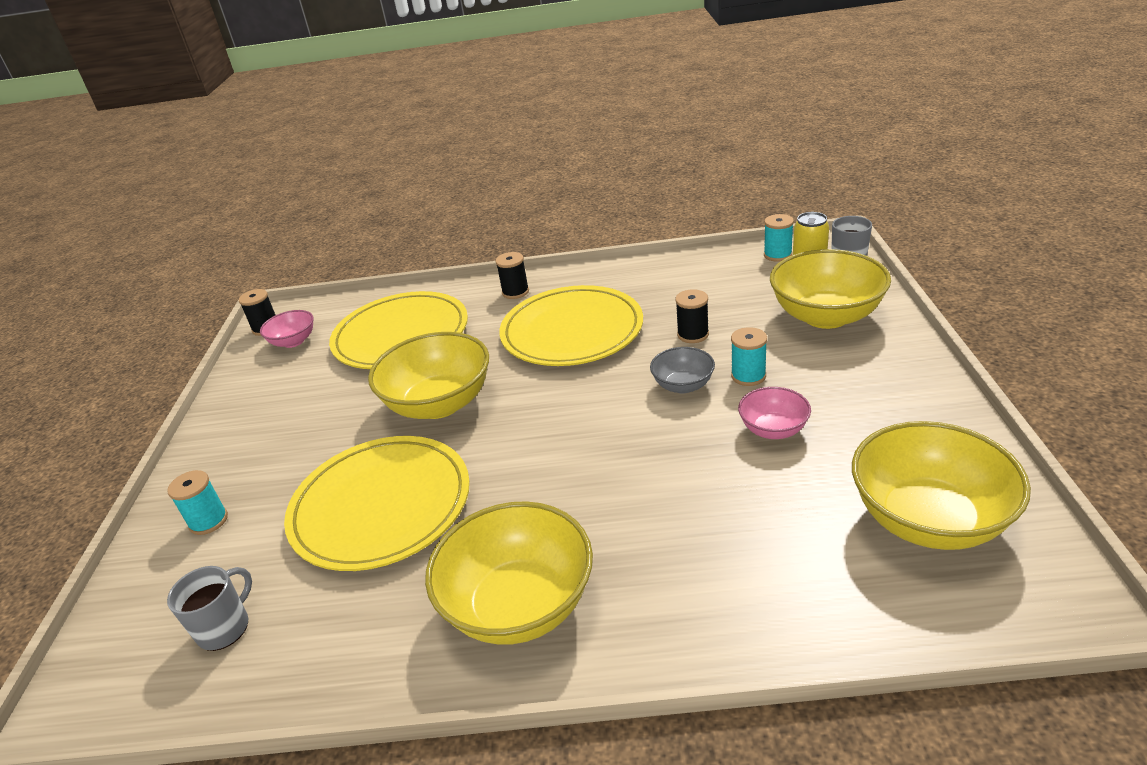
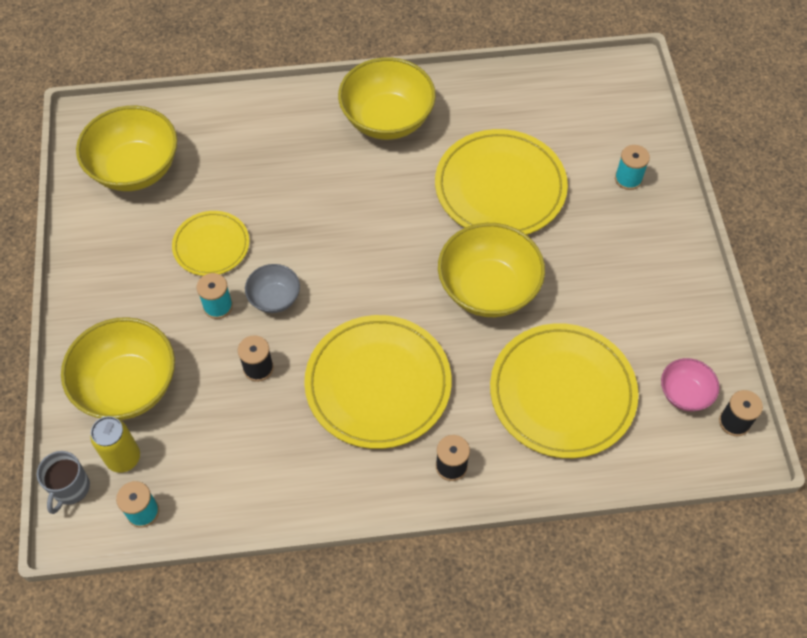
camera: 170 degrees right, 25 degrees up
(224, 628) = (565, 107): grey mug -> none
(773, 429) = (211, 245): pink bowl -> yellow plate

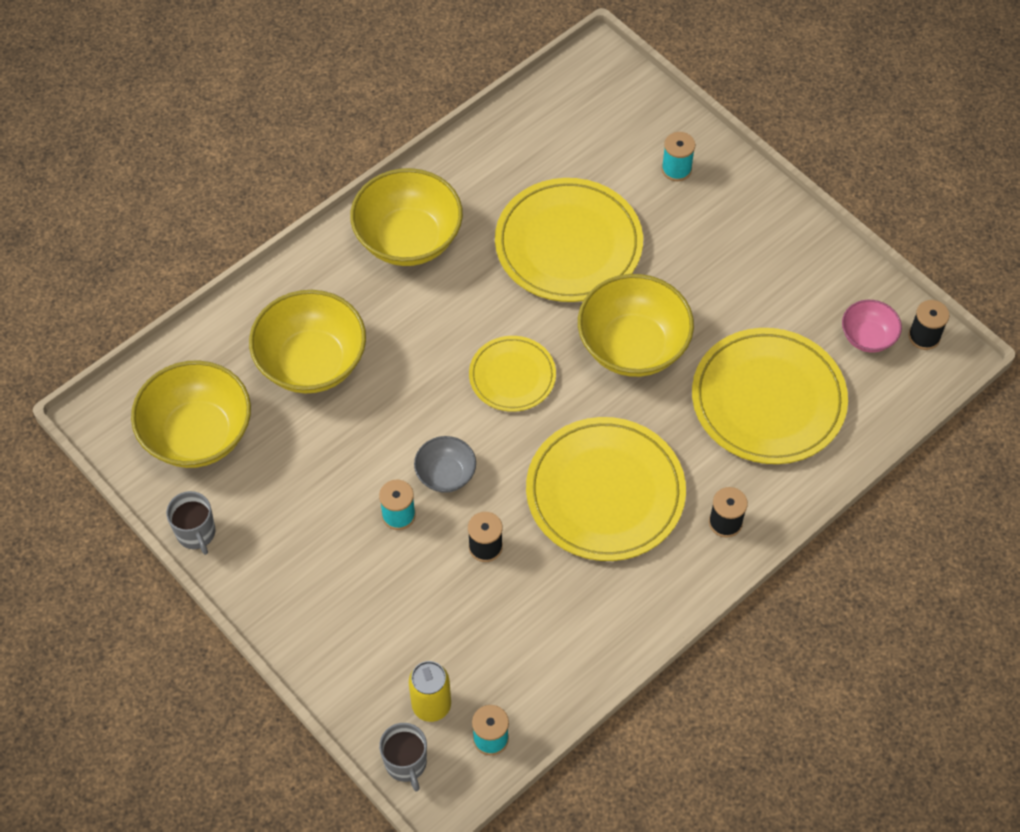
camera: 35 degrees left, 0 degrees up
(77, 234) = (196, 533): none -> grey mug
(128, 386) = (377, 640): yellow bowl -> yellow bowl (311, 362)
(211, 245) = (342, 462): yellow plate -> yellow plate (512, 376)

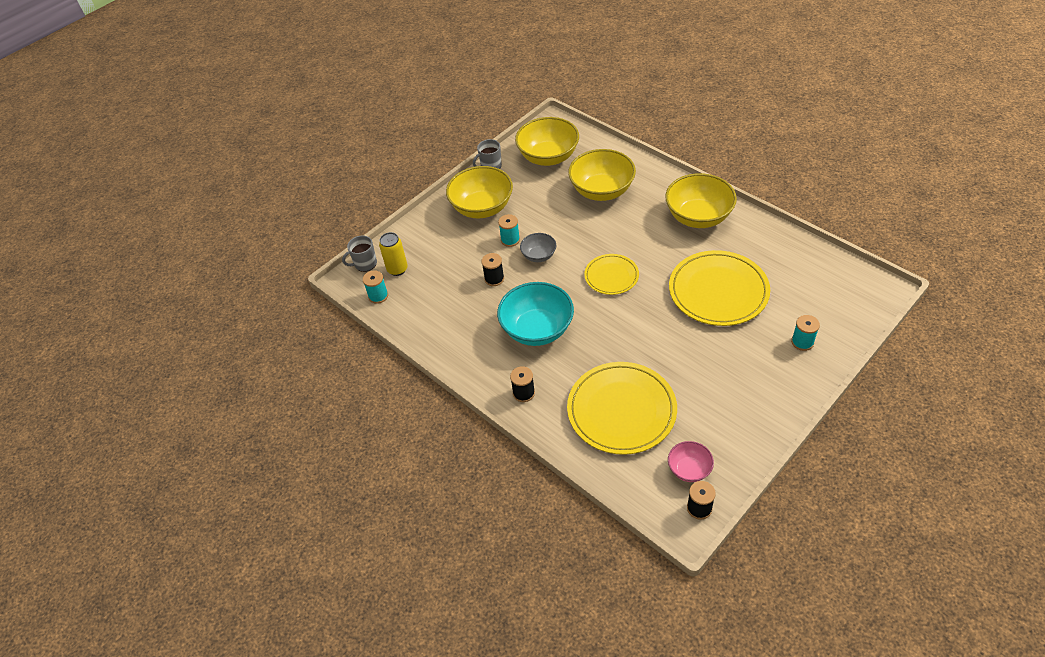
camera: 90 degrees right, 10 degrees down
(605, 492) = (537, 329): yellow plate -> turquoise bowl
(633, 346) = (647, 332): yellow bowl -> yellow bowl (482, 208)

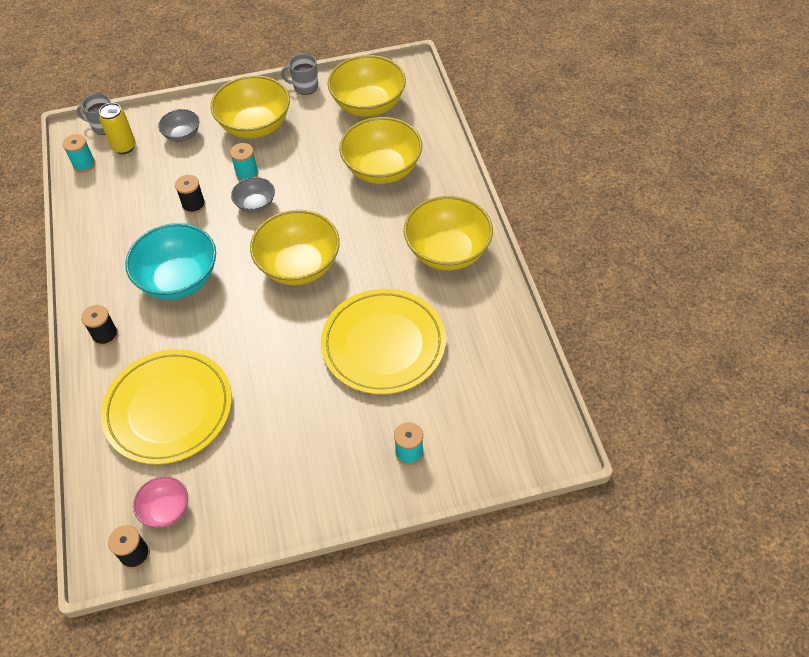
camera: 30 degrees right, 5 degrees up
(434, 240) = (182, 135): none -> grey bowl
(611, 276) = (299, 265): yellow plate -> yellow bowl

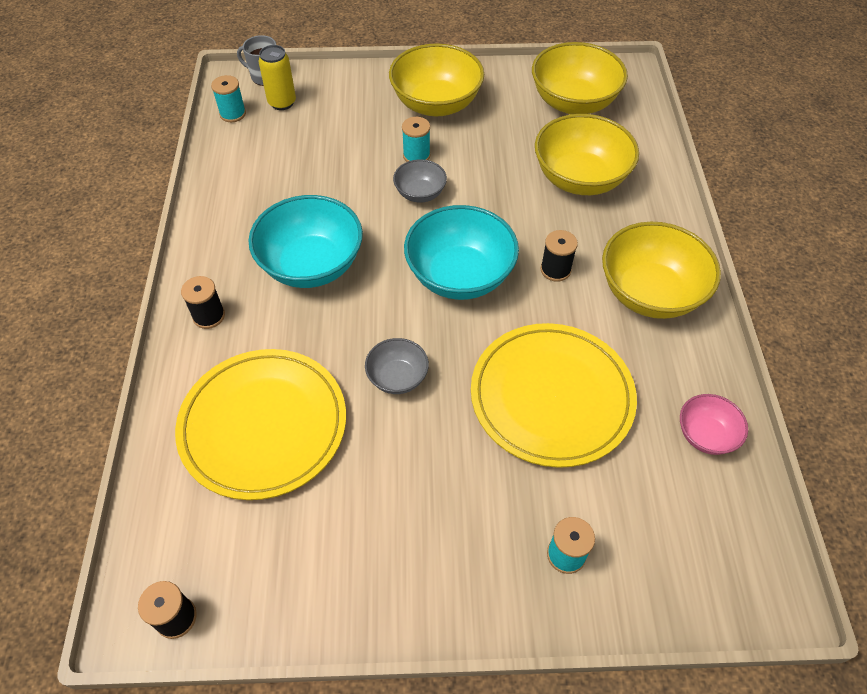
camera: 10 degrees right, 0 degrees up
(166, 509) = (230, 563): pink bowl -> pink bowl (705, 435)
(182, 135) = (350, 101): grey bowl -> grey bowl (397, 377)
(194, 205) = (347, 181): black spool -> black spool (555, 270)
(299, 265) = (460, 276): yellow bowl -> turquoise bowl
(305, 86) = (502, 71): grey mug -> none

